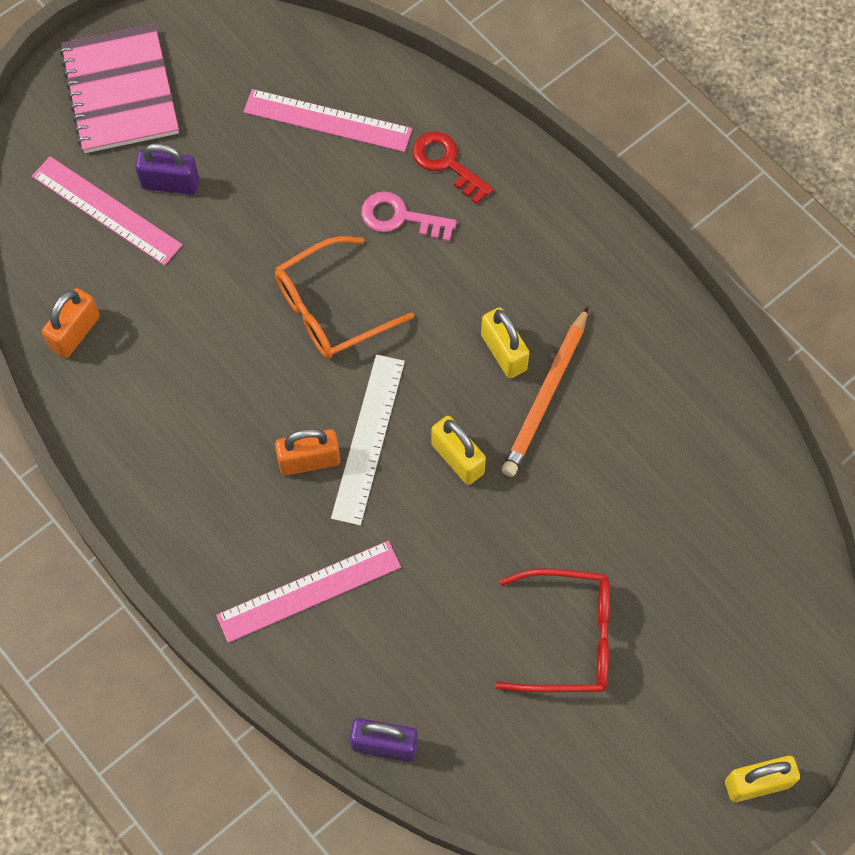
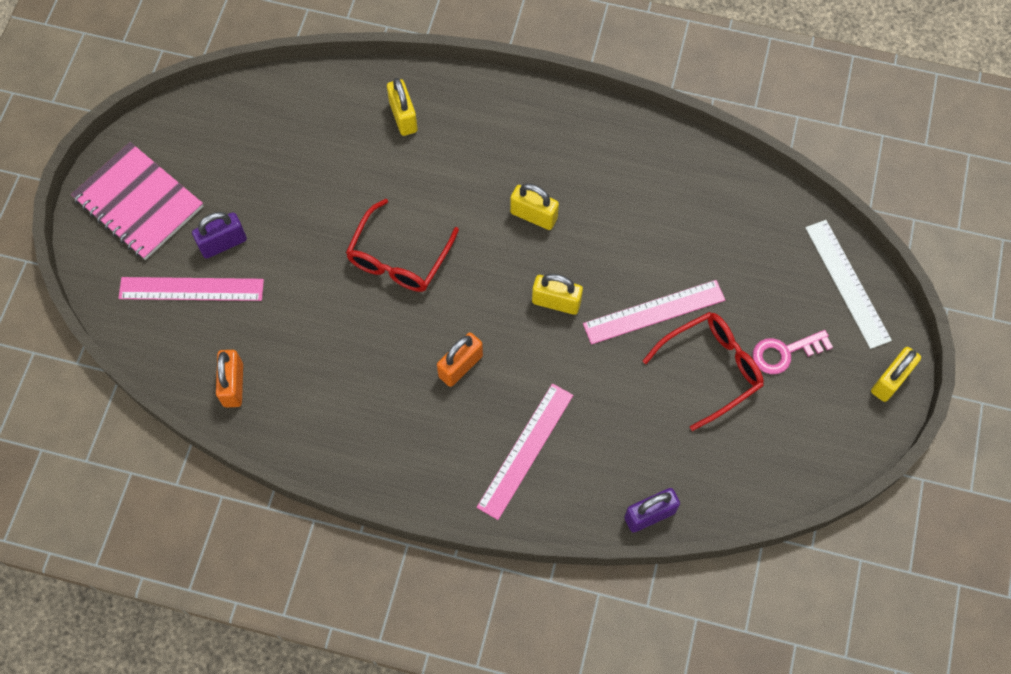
camera: 35 degrees left, 0 degrees up
(327, 120) = (301, 136): pink ruler -> pink ruler (654, 312)
(331, 308) = (399, 258): orange glasses -> red glasses
(368, 438) = (488, 326): white ruler -> white ruler (847, 283)
(400, 217) = (399, 170): pink key -> pink key (784, 352)
(446, 163) = (403, 117): red key -> yellow padlock
(546, 396) = (581, 226): orange pencil -> none

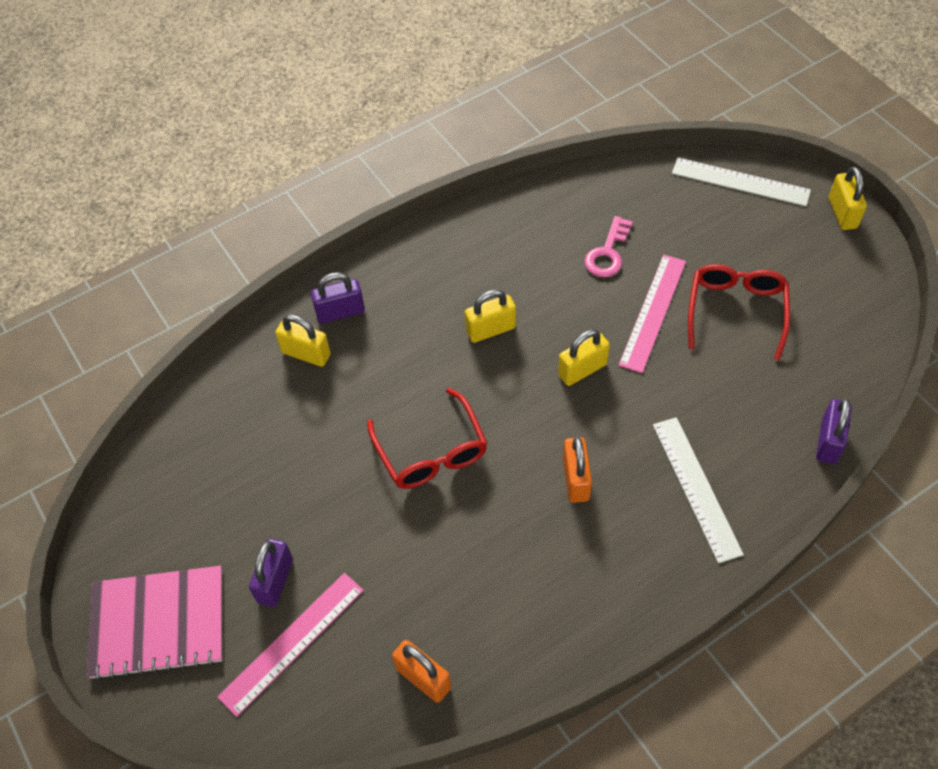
camera: 45 degrees left, 10 degrees down
(456, 109) = (340, 312): none -> purple padlock
(525, 450) = (696, 488): pink ruler -> white ruler
(784, 352) = (763, 257): pink key -> pink key (607, 253)

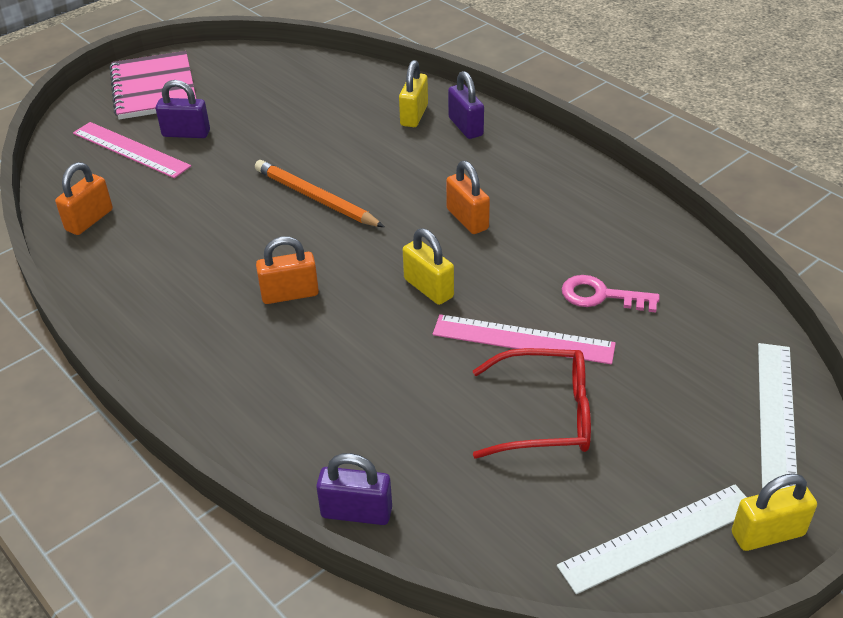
camera: 80 degrees right, 15 degrees down
(431, 451) = (316, 198): red glasses -> orange pencil
(490, 329) = (467, 219): yellow padlock -> orange padlock
(696, 488) = (283, 387): white ruler -> white ruler (658, 537)

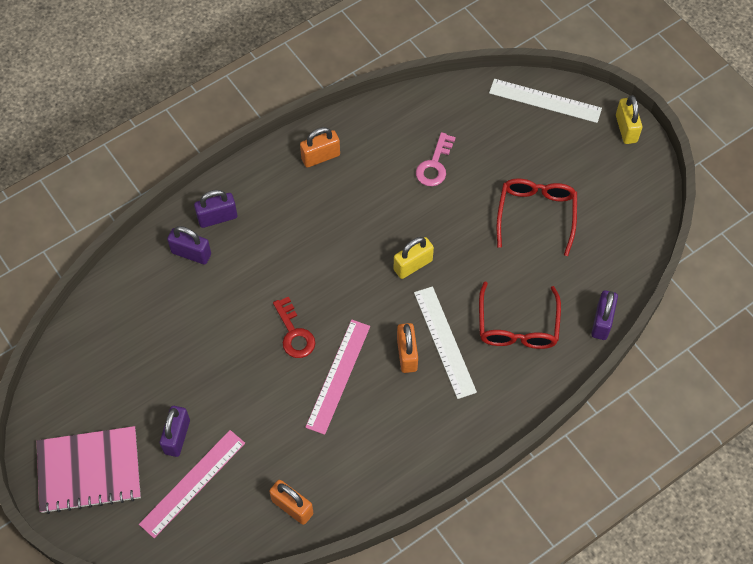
camera: 85 degrees left, 20 degrees up
(316, 198) = (294, 333): orange pencil -> red key
(341, 405) = (517, 326): none -> red glasses
(414, 115) = (191, 253): yellow padlock -> purple padlock
(467, 219) = (340, 232): orange padlock -> orange padlock (320, 157)
(523, 339) = (470, 216): pink ruler -> pink ruler (338, 376)
(658, 537) = (626, 177): white ruler -> white ruler (444, 341)

